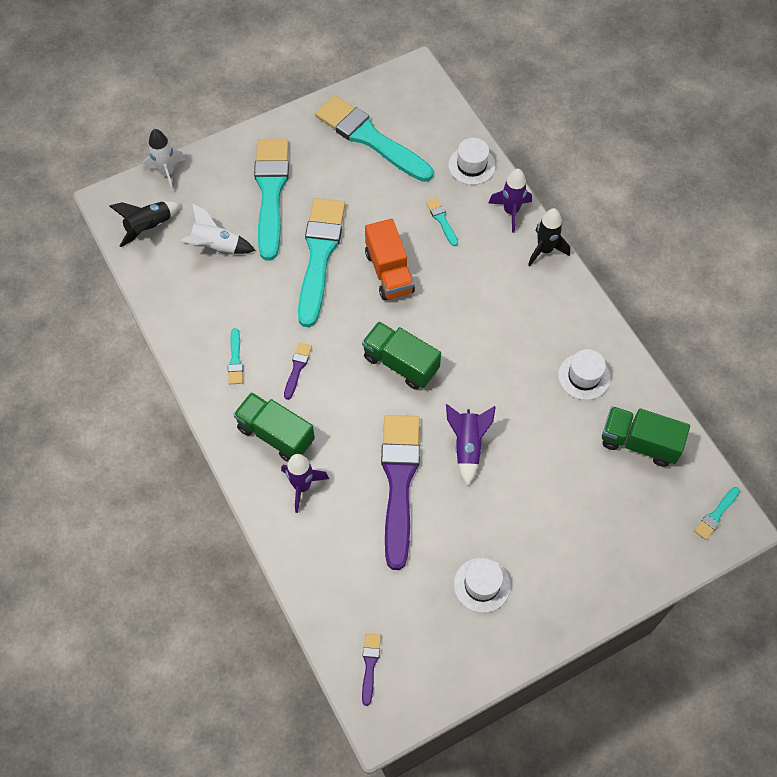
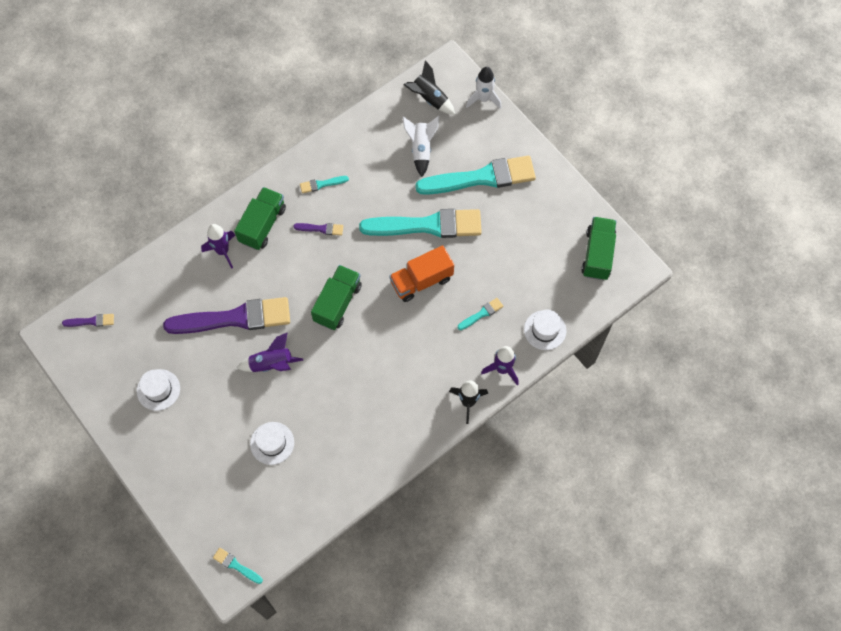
camera: 80 degrees right, 5 degrees up
(370, 138) = (554, 243): turquoise brush -> none
(584, 376) = (348, 447): white hat -> white hat (272, 443)
(639, 443) = (293, 498): green truck -> green truck (597, 254)

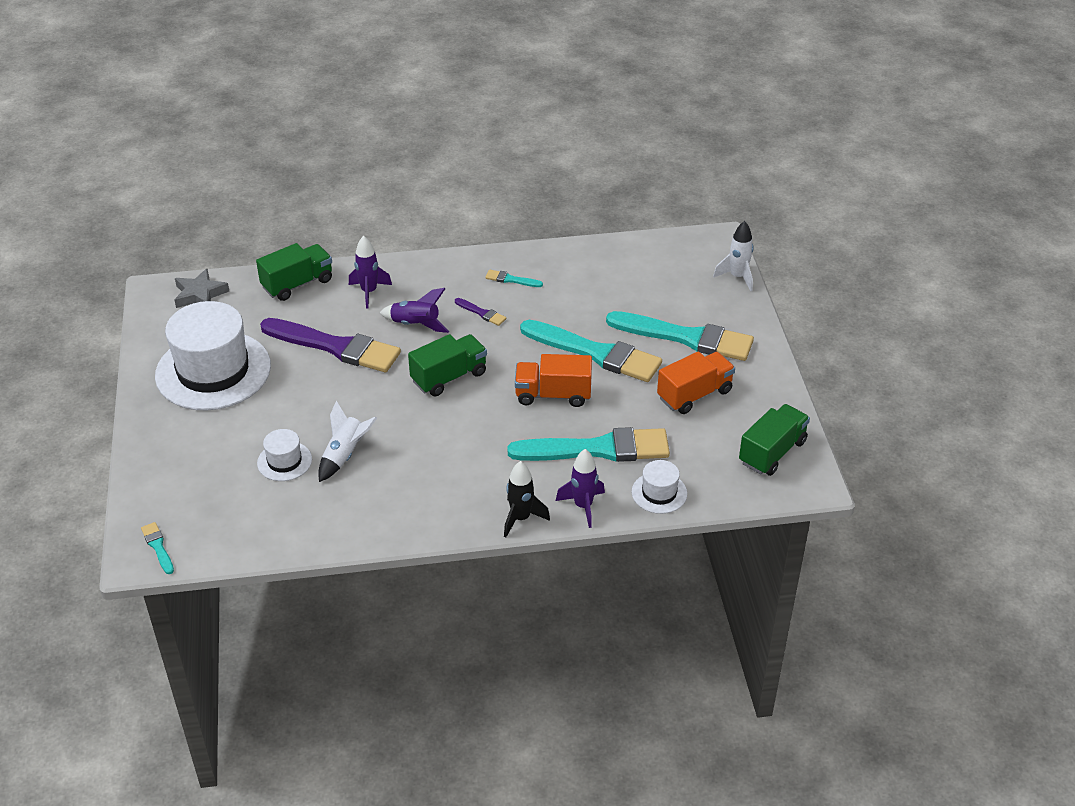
camera: 30 degrees right, 25 degrees down
(91, 321) = (200, 294): purple brush -> grey star
(158, 390) = (213, 371): white hat -> white hat, size x2.23
(262, 225) = (425, 287): green truck -> green truck (297, 284)
(272, 364) = (340, 397): purple rocket -> purple rocket (416, 325)
(421, 149) = (638, 291): white rocket -> white rocket (345, 455)
(429, 98) = (678, 256): black rocket -> none
(481, 314) = (597, 449): turquoise brush -> turquoise brush, size x2.44
(518, 229) = (694, 394): none -> orange truck

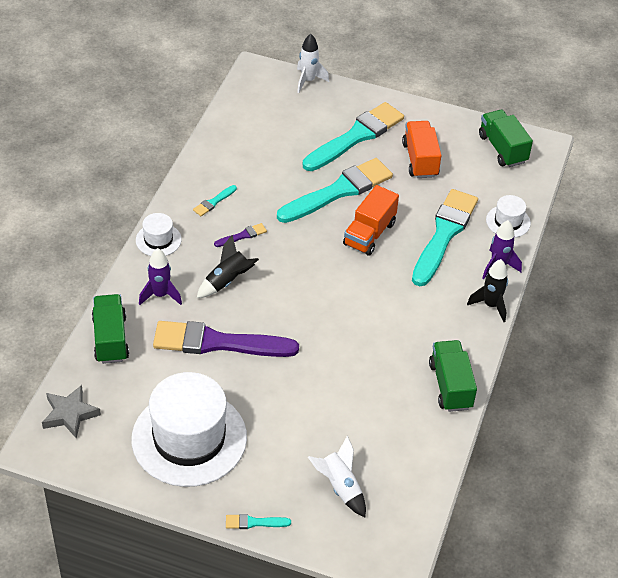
camera: 65 degrees left, 5 degrees up
(158, 547) = (392, 546): turquoise brush -> turquoise brush (254, 522)
(284, 461) = (340, 426): white hat -> white hat (158, 240)
(335, 347) = (218, 343): purple brush -> purple brush turned 135 degrees counterclockwise
(345, 455) = (358, 384): white rocket -> white rocket (340, 487)
(416, 325) = (227, 281): purple rocket -> black rocket
(449, 377) = (307, 285): green truck -> green truck (450, 386)

